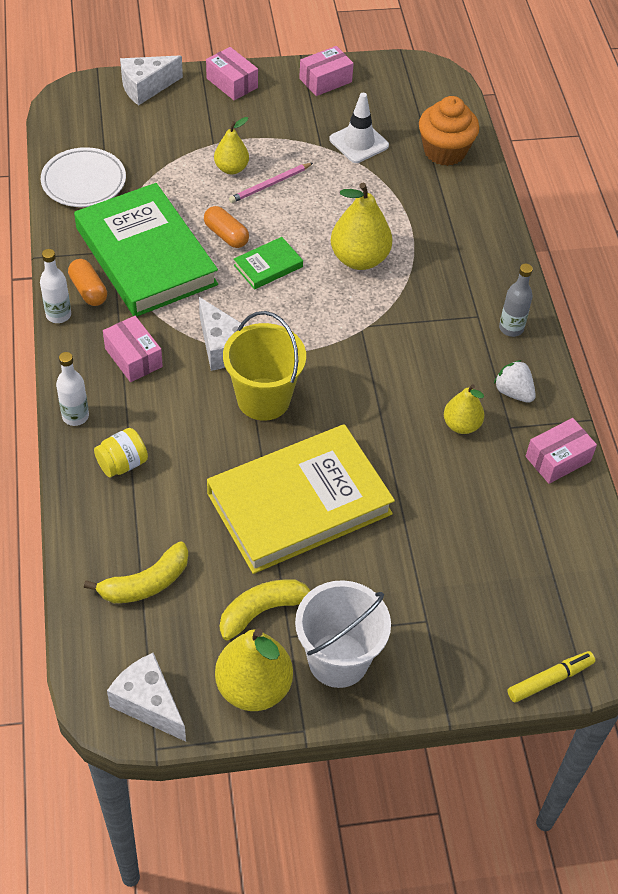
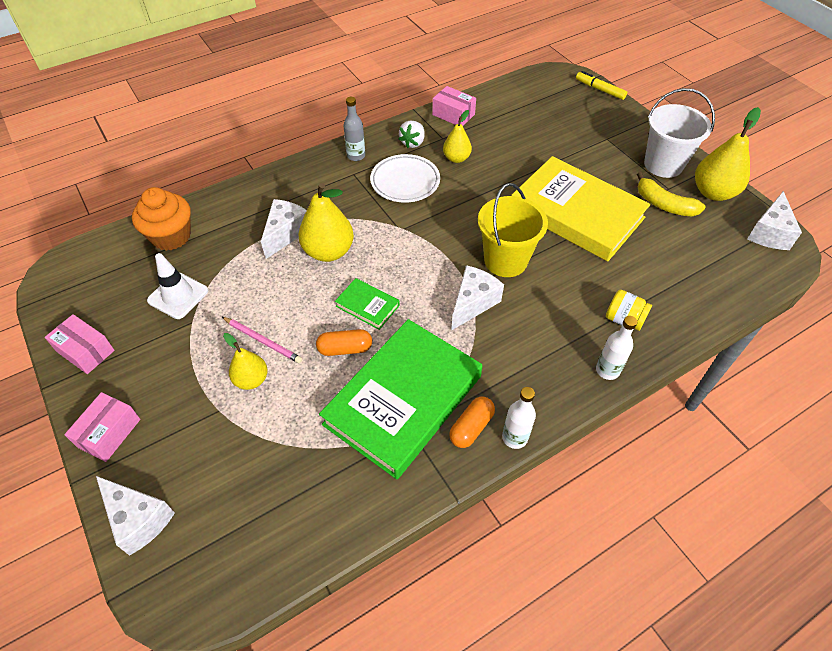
camera: 110 degrees left, 0 degrees up
(84, 182) = (325, 507): white plate -> white plate (405, 182)
(133, 357) = (523, 357): pink box -> none
(146, 583) = (699, 266): yellow banana -> none
(226, 235) = (345, 349): orange capsule -> orange capsule turned 60 degrees clockwise
(404, 233) = (285, 233): none -> white cheese

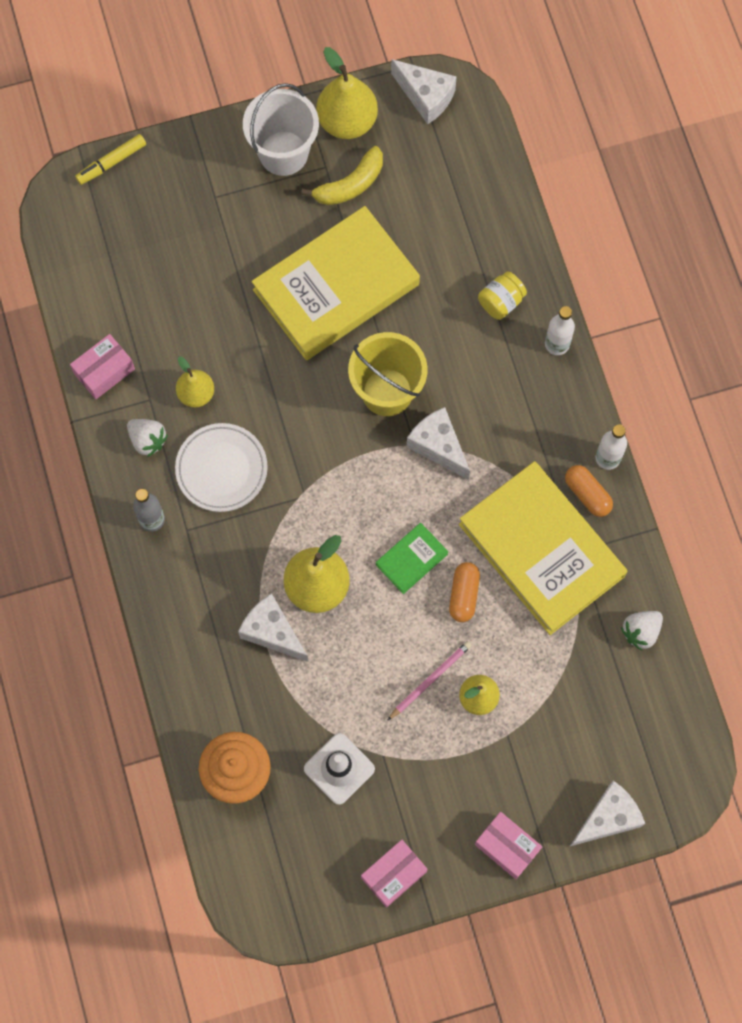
camera: 75 degrees left, 20 degrees up
(342, 509) = (641, 631): none -> white strawberry
(403, 400) = (541, 550): green book -> yellow book

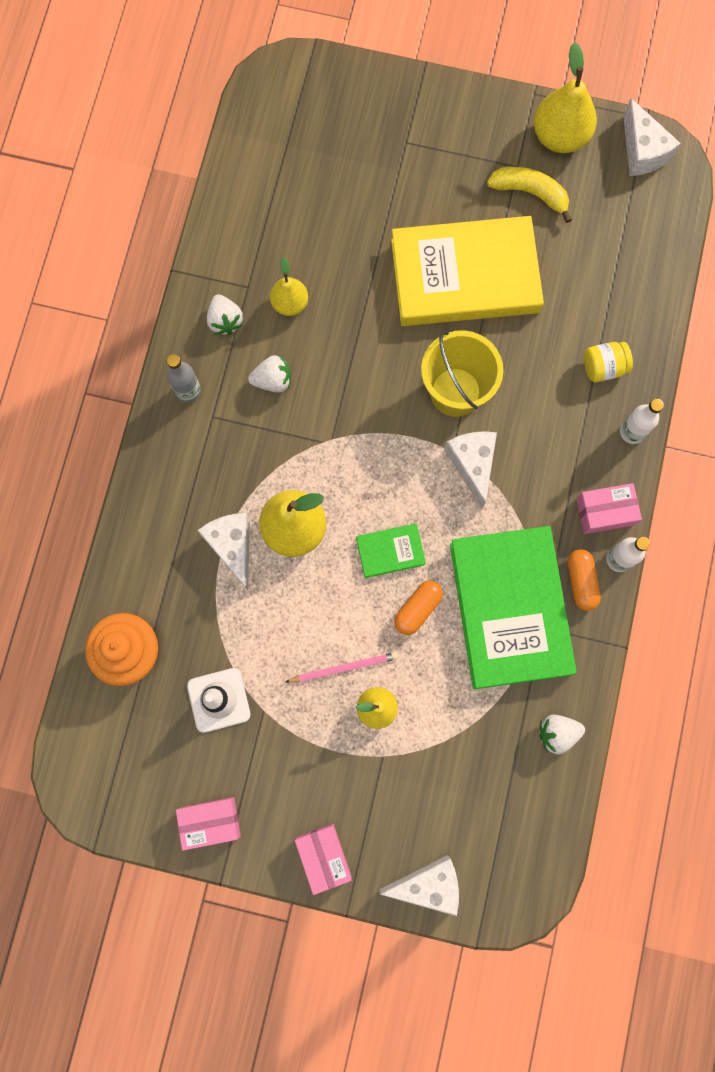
camera: 30 degrees right, 5 degrees up
(104, 371) = (224, 242): pink box -> pink box (605, 511)
(112, 162) = (336, 67): yellow marker -> none
(221, 469) = (273, 380): white plate -> white strawberry
(283, 153) = (487, 135): white bucket -> none
(350, 184) = (530, 193): yellow banana -> yellow banana turned 150 degrees counterclockwise
(541, 550) = (510, 608): yellow book -> green book

